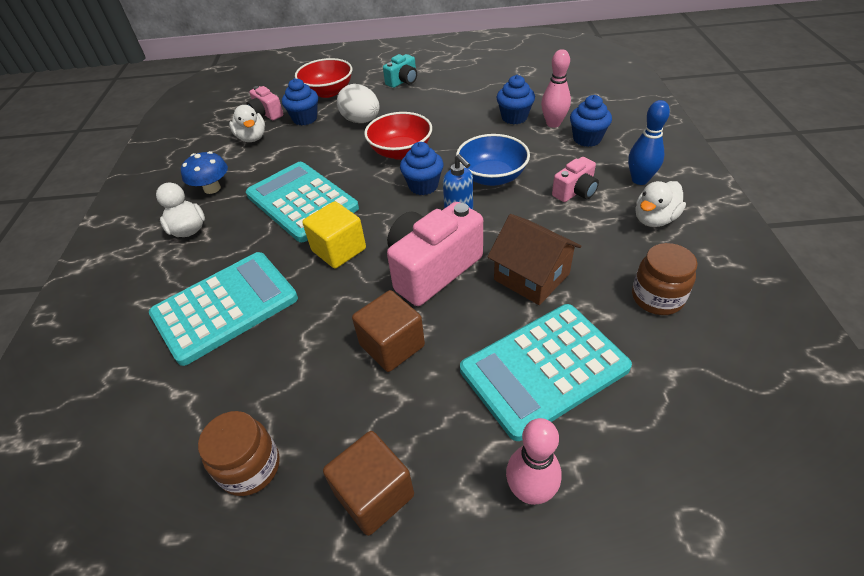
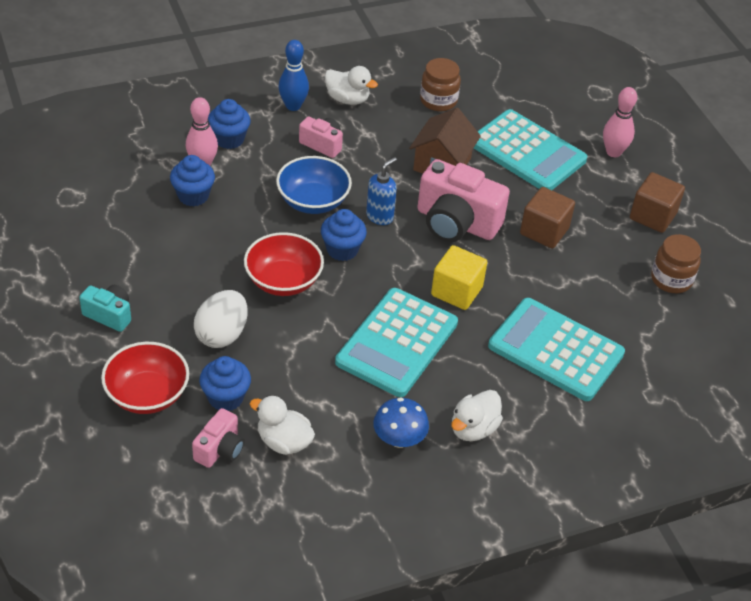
camera: 115 degrees left, 0 degrees up
(252, 138) = (284, 442): white duck -> white duck turned 105 degrees counterclockwise

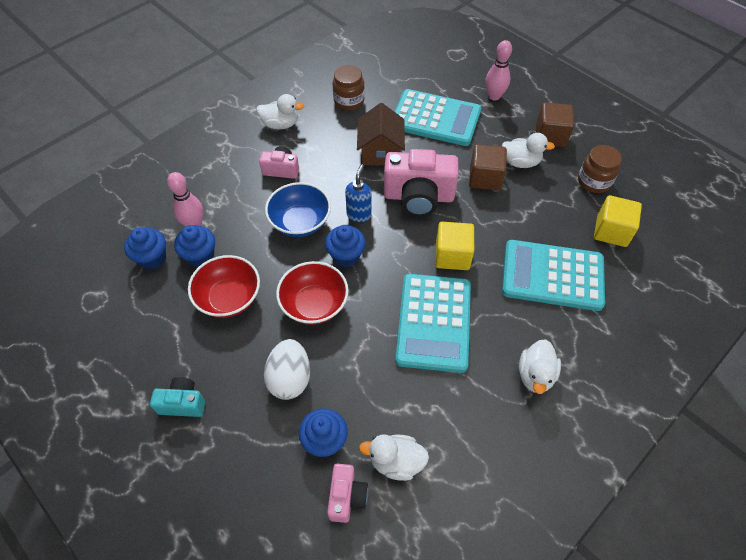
camera: 20 degrees left, 10 degrees up
(147, 394) = (255, 470): red bowl -> red bowl (229, 298)
(229, 139) = (205, 193): blue cupcake -> blue cupcake (152, 258)
(293, 106) = (241, 145): blue bowling pin -> none
(399, 439) = (485, 413): blue mushroom -> none
(597, 230) = (520, 162): none -> white duck
(655, 334) = (611, 231): none -> yellow cube

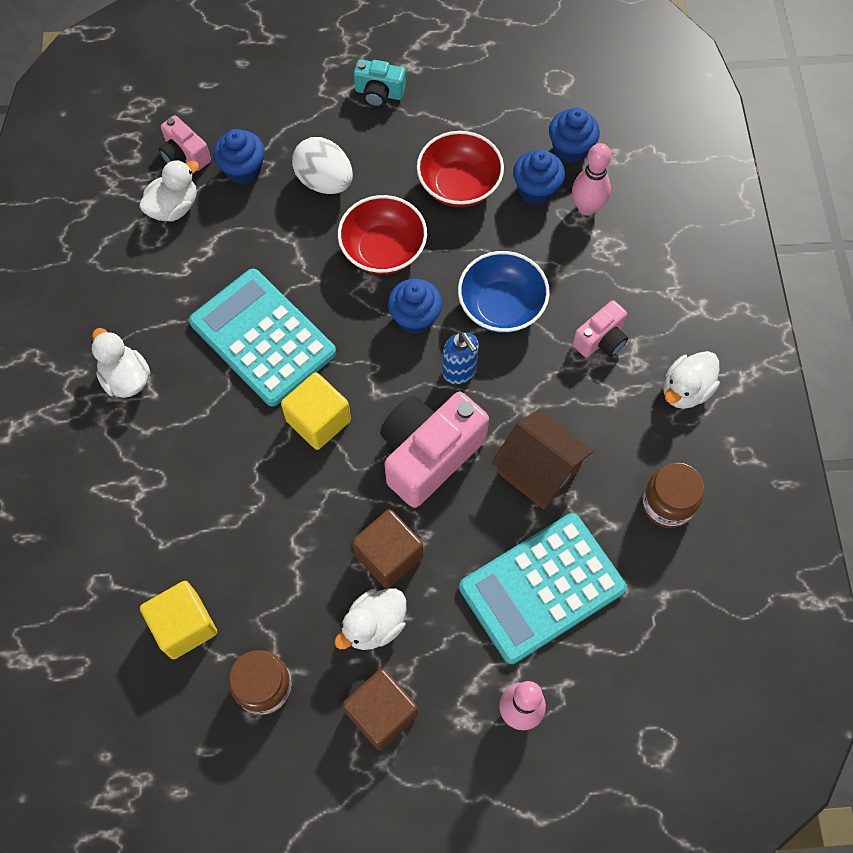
camera: 130 degrees right, 10 degrees up
(182, 403) = (379, 93): turquoise camera -> turquoise camera turned 60 degrees clockwise
(552, 276) = (199, 499): turquoise calculator -> none

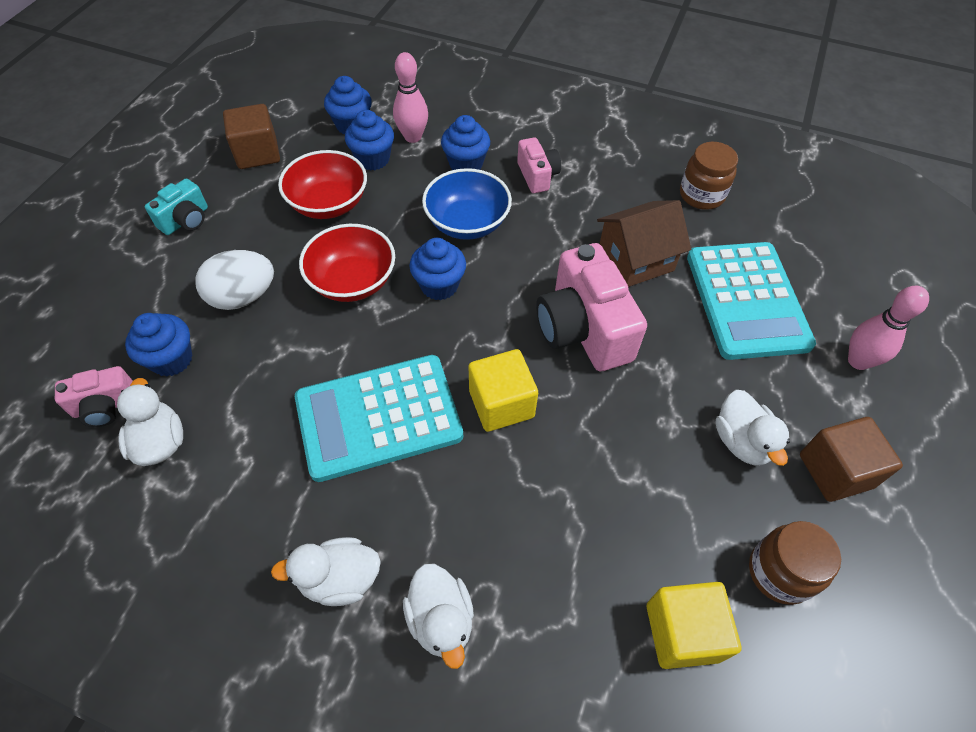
camera: 65 degrees left, 10 degrees down
(389, 556) = (673, 401): brown cube -> brown cube (257, 153)
(459, 371) = (512, 275): blue soap dispenser -> none
(578, 270) = (466, 164): none -> blue cupcake
(685, 390) = (609, 147): white duck -> white duck (441, 619)

